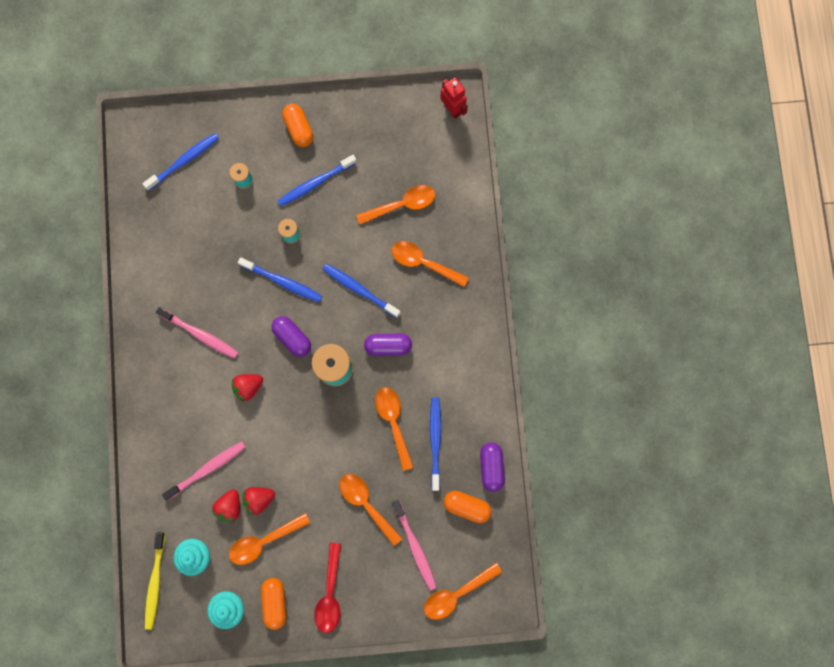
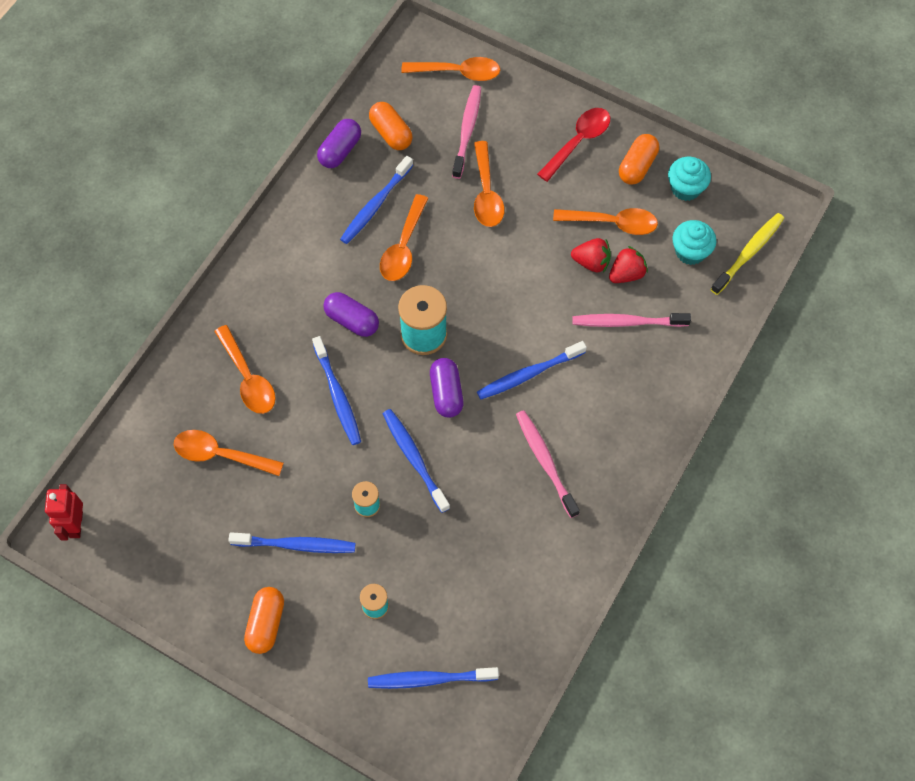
camera: 145 degrees left, 15 degrees down
(248, 387) = (529, 374): red strawberry -> blue toothbrush

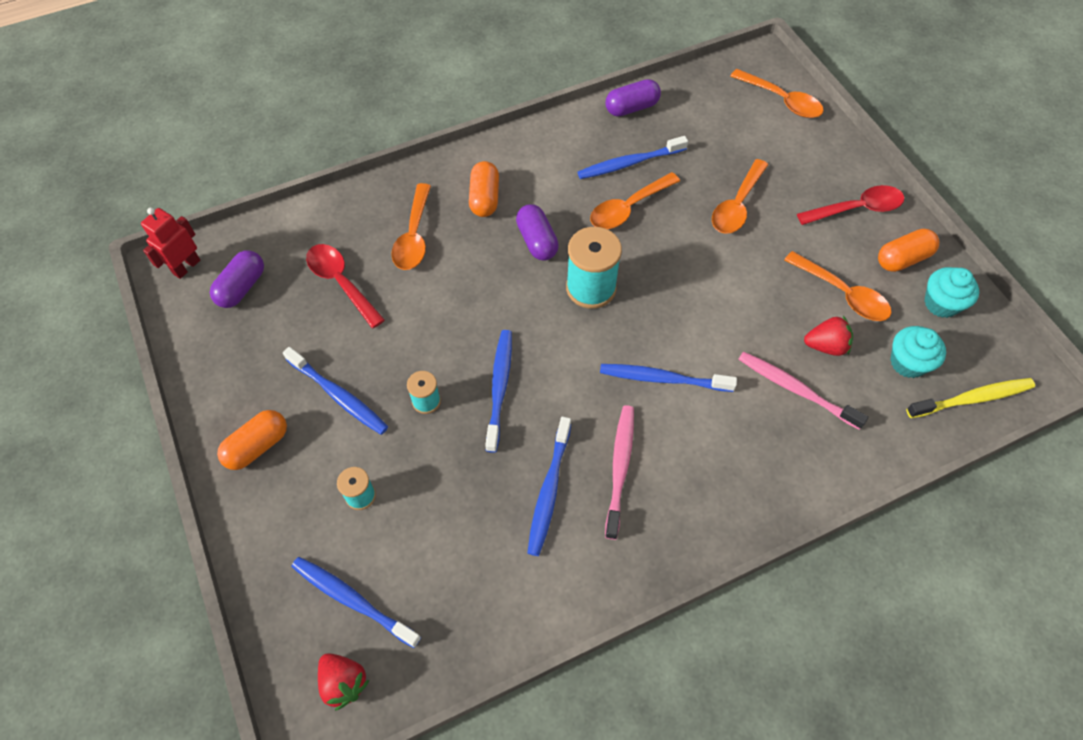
camera: 35 degrees right, 5 degrees down
(221, 454) = (341, 282): orange spoon -> red spoon
(337, 395) = (476, 293): blue toothbrush -> blue toothbrush (549, 490)
(391, 133) = (686, 116): orange capsule -> orange capsule (484, 198)
(446, 393) = (573, 349): purple capsule -> purple capsule (242, 287)
(467, 131) = (756, 148): pink toothbrush -> none
(591, 262) = (797, 316): red strawberry -> red strawberry (344, 682)

